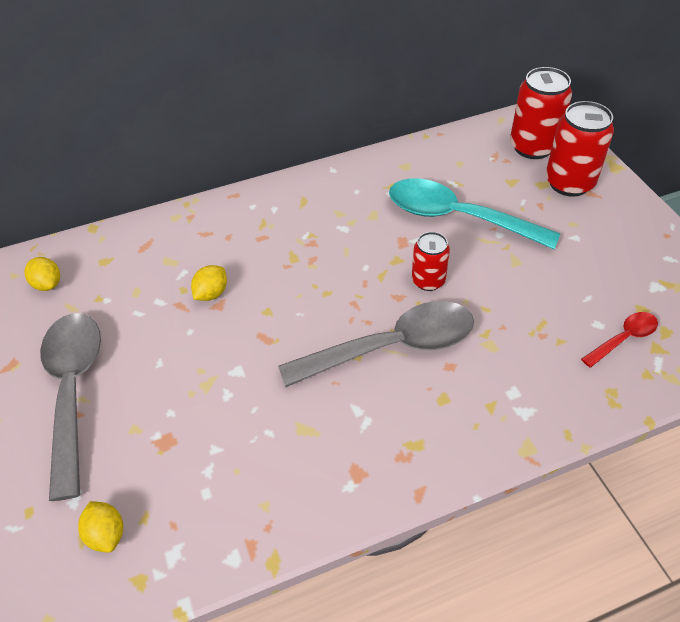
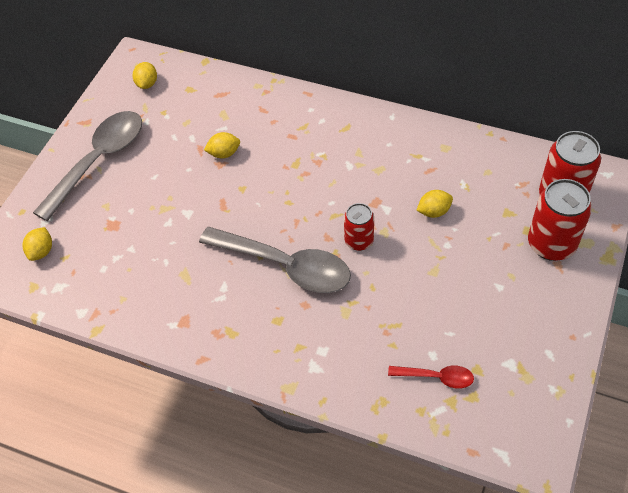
camera: 45 degrees right, 5 degrees up
(457, 217) = (434, 211): turquoise spoon -> yellow lemon

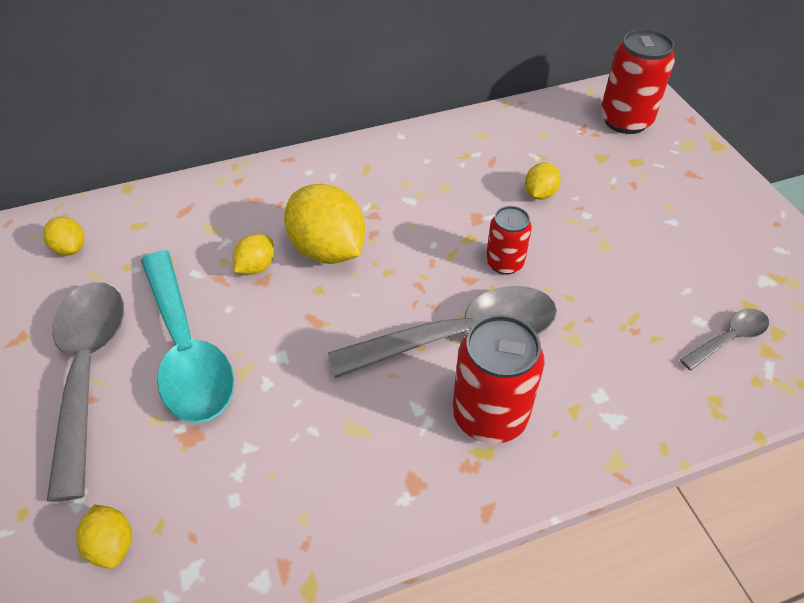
camera: 45 degrees left, 5 degrees down
(149, 179) = (186, 350): none -> turquoise spoon
(270, 167) = (327, 250): none -> yellow lemon
(437, 377) = (729, 338): red spoon -> grey spoon
(551, 244) = (666, 161): red can -> red can (489, 415)

